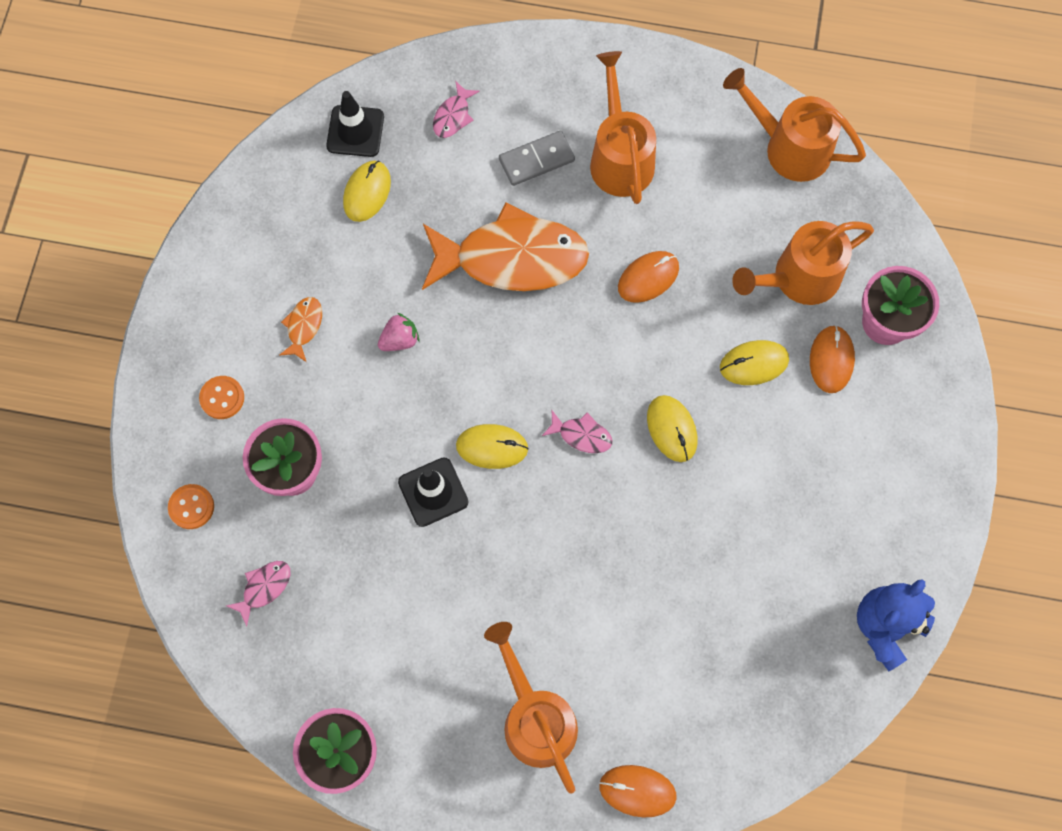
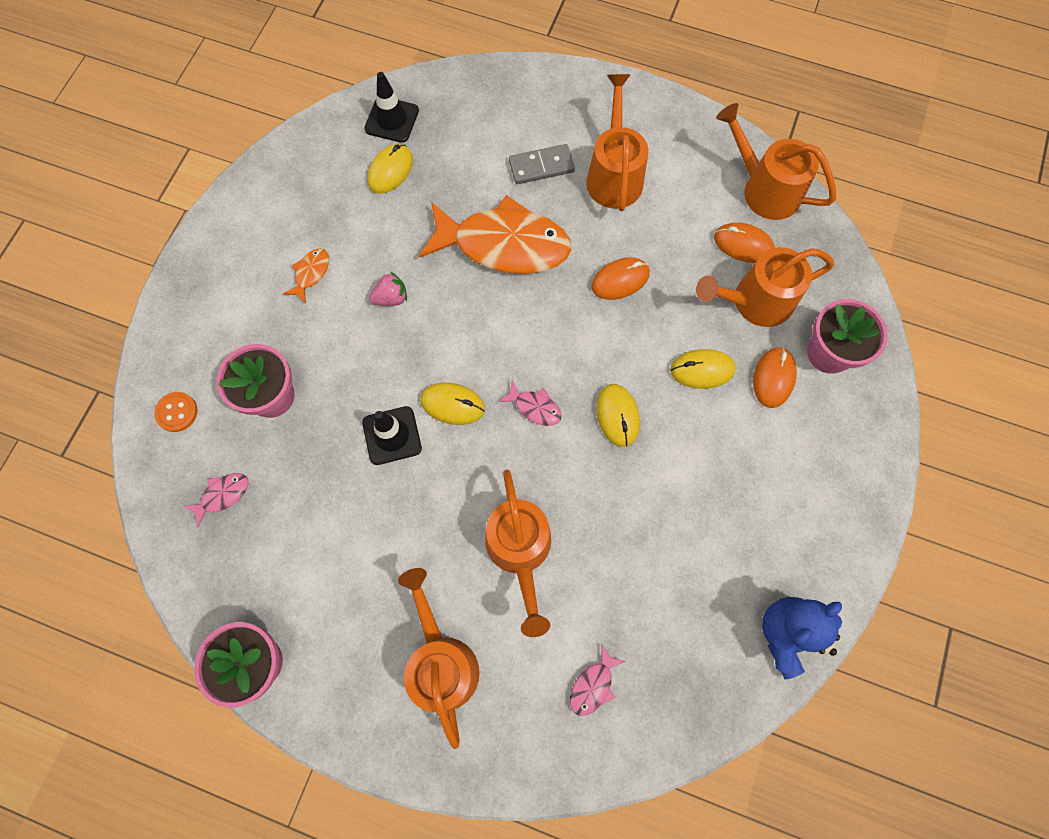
camera: 10 degrees right, 0 degrees up
(222, 398) = (226, 322): orange button -> none
(453, 116) = (477, 120): pink fish -> pink fish (593, 685)
(595, 591) = (520, 552): none -> orange watering can
(637, 791) = (523, 750): orange mouse -> orange mouse (743, 244)

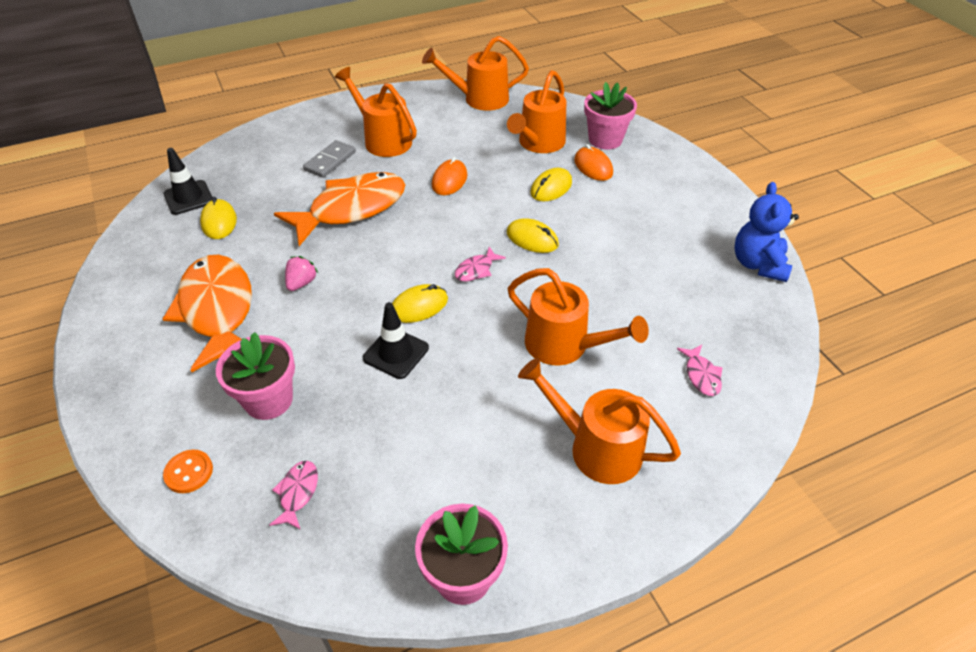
camera: 45 degrees left, 25 degrees down
(311, 273) = (218, 310): orange fish -> orange fish, size x2.50
(535, 407) = (476, 270): pink fish -> pink fish turned 150 degrees clockwise
(743, 244) = (499, 125): orange mouse -> none

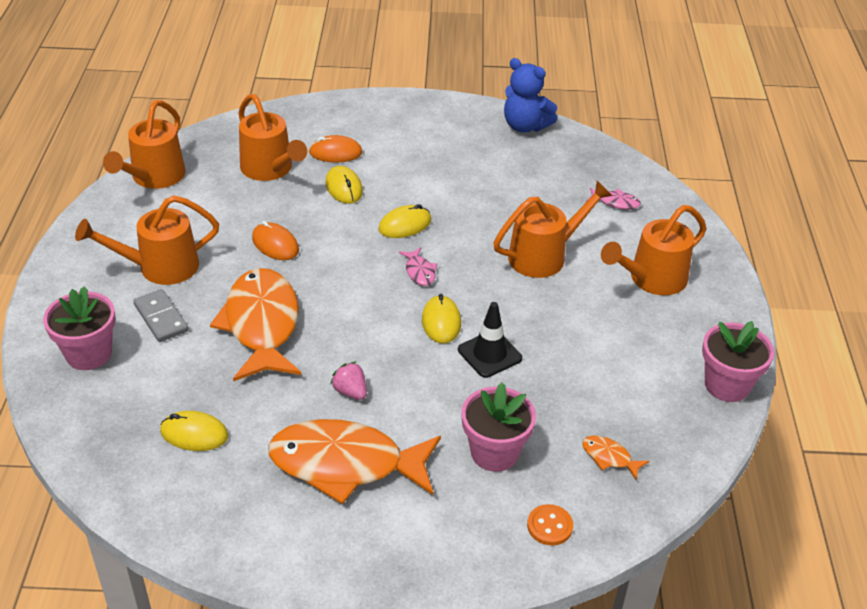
camera: 65 degrees left, 5 degrees down
(188, 198) = (122, 452): black traffic cone -> none
(297, 493) = (609, 457): pink fish -> orange fish
(605, 139) = (302, 130): pink flower pot -> pink flower pot (89, 354)

